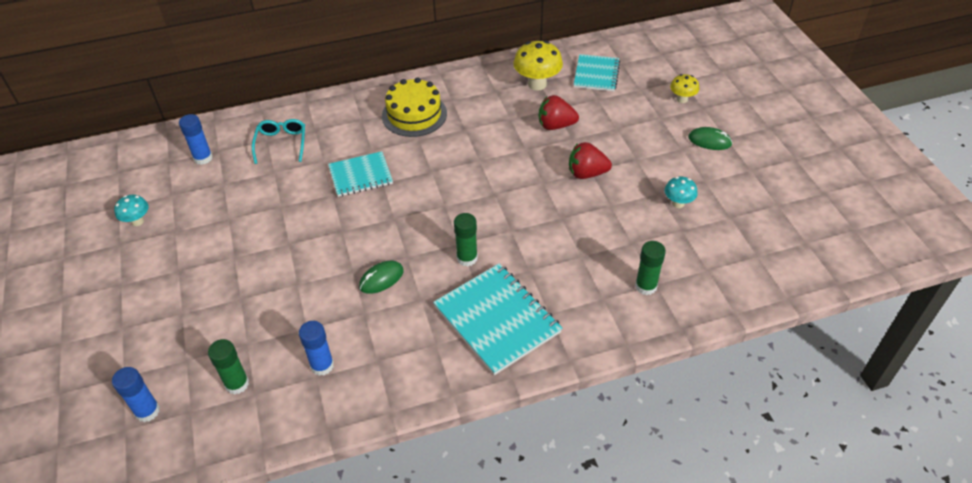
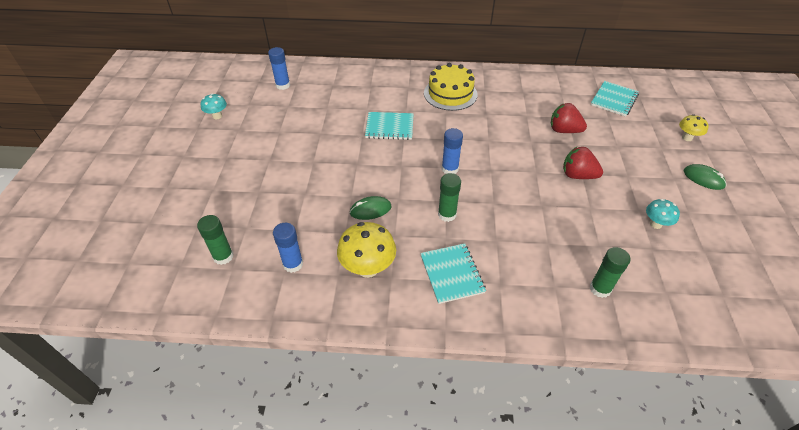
camera: 20 degrees right, 0 degrees up
(147, 411) = (150, 255): blue glue stick -> blue glue stick (450, 169)
(281, 144) = (342, 90): turquoise glasses -> none
(497, 319) = (452, 274): turquoise notebook -> turquoise notebook, size x0.64
(537, 84) = (559, 95): yellow mushroom -> yellow mushroom (368, 268)

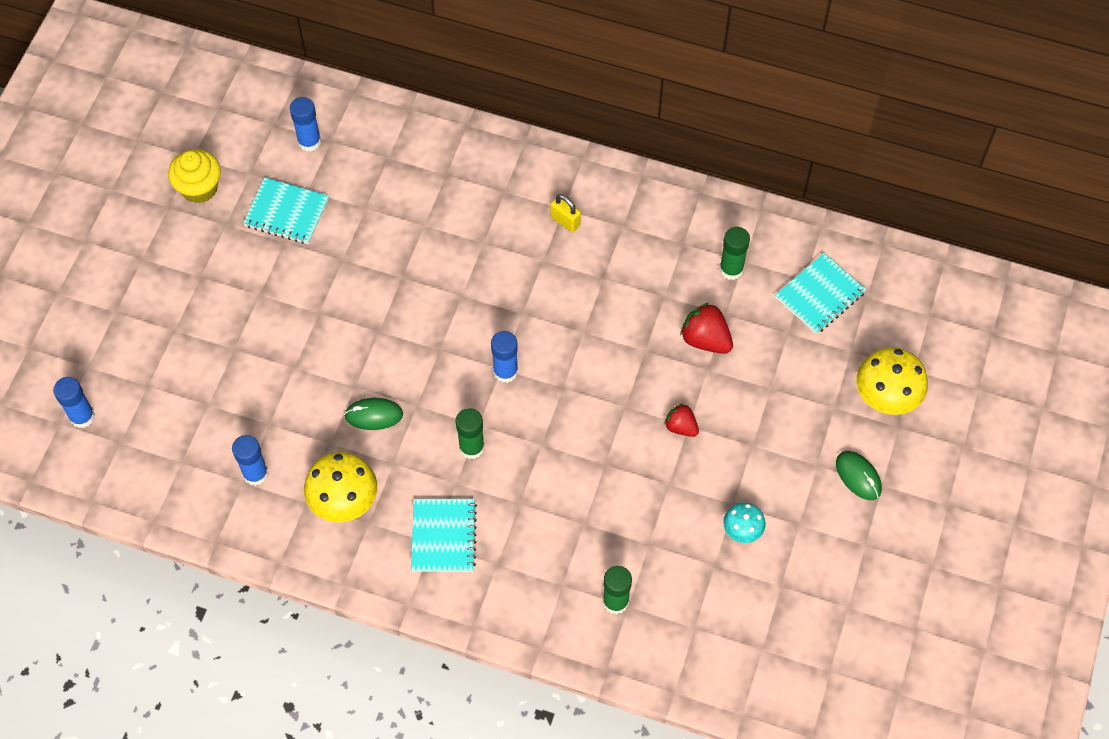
camera: 15 degrees right, 15 degrees up
(147, 255) = (82, 416): none -> blue glue stick
(217, 116) = (199, 188): turquoise mushroom -> yellow cupcake
(223, 256) = (173, 441): green glue stick -> green glue stick (731, 269)
(389, 127) = (447, 271): turquoise notebook -> turquoise notebook (286, 212)
(450, 94) = (565, 221): yellow cake -> yellow padlock
(577, 175) = (681, 427): red strawberry -> red strawberry, size x0.64
(687, 138) = (885, 398): yellow mushroom -> yellow mushroom, size x1.74

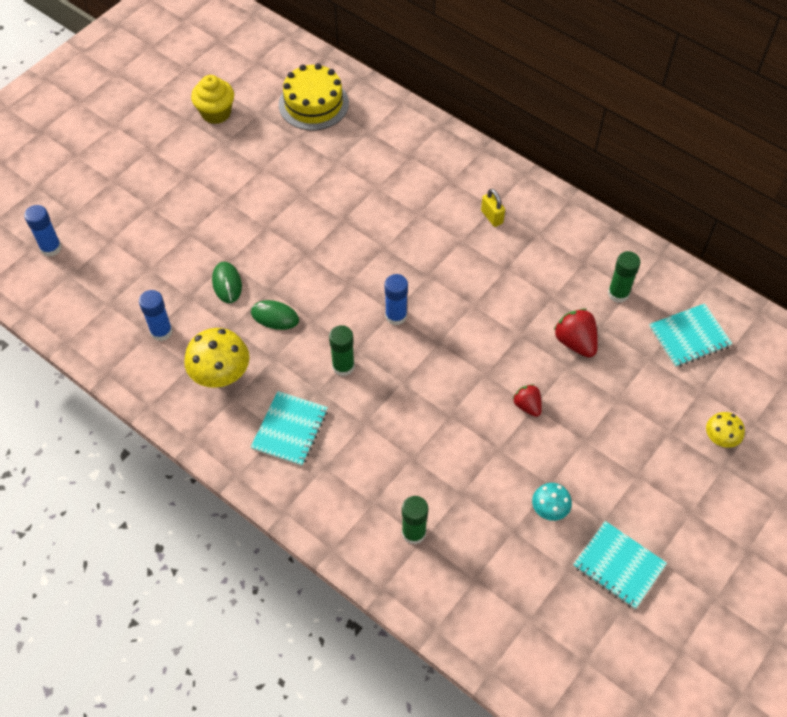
camera: 20 degrees right, 5 degrees down
(286, 212) = (274, 148): turquoise notebook -> turquoise notebook (618, 566)
(309, 141) = (313, 104): blue glue stick -> yellow cake
(858, 476) = (672, 498): green mouse -> green mouse (227, 283)
(885, 398) = (719, 439): yellow mushroom -> yellow mushroom, size x0.57

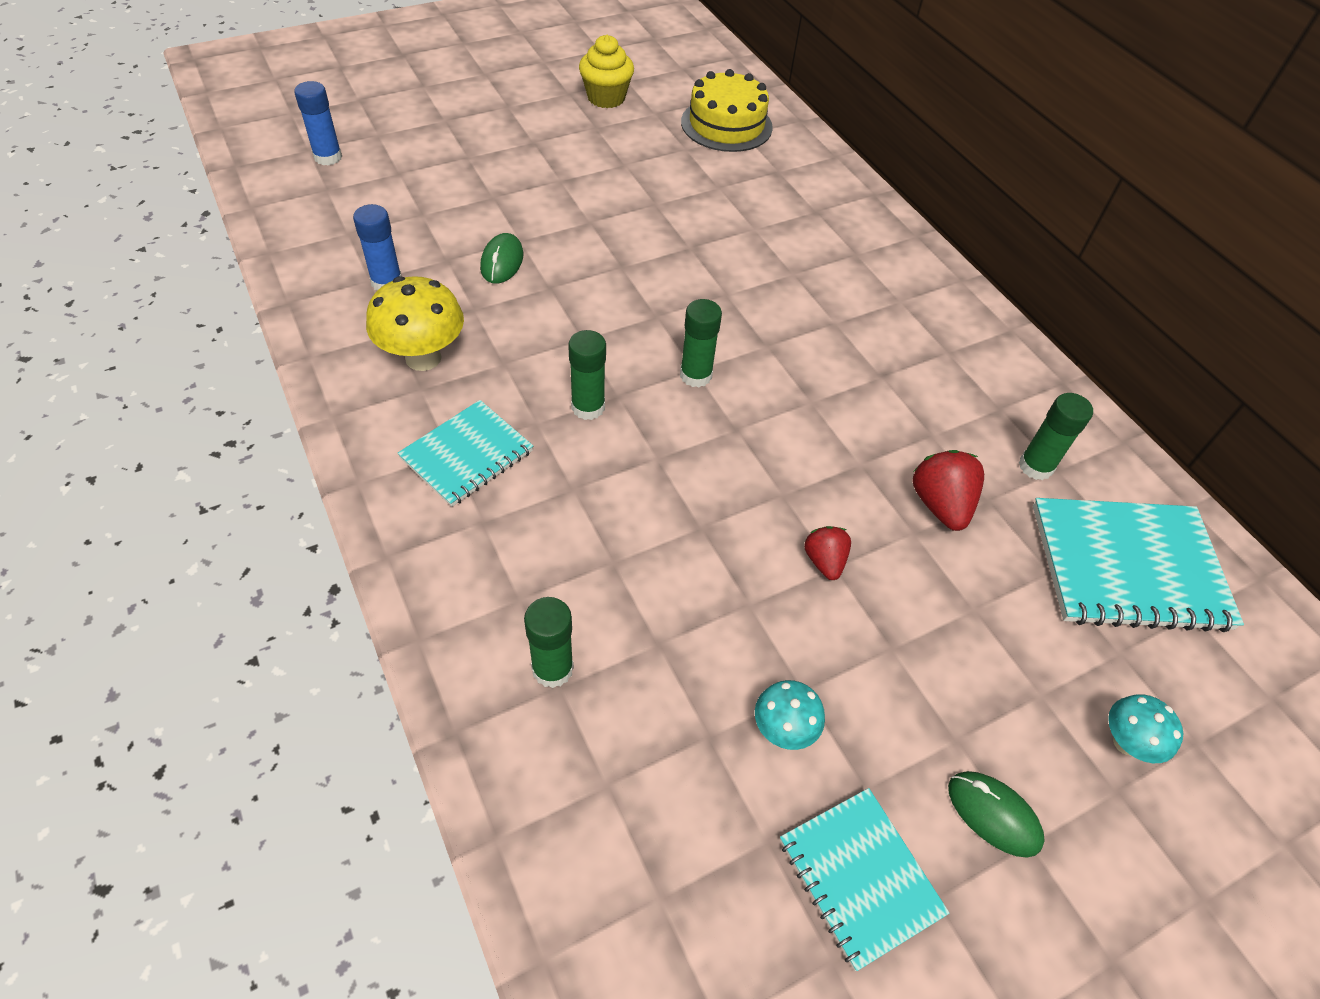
camera: 20 degrees right, 5 degrees down
(275, 316) = (536, 317): green mouse -> green mouse (993, 814)
(396, 316) = (695, 375): blue glue stick -> green glue stick
(492, 217) = (891, 310): yellow padlock -> none
(689, 337) = (1128, 566): turquoise notebook -> turquoise notebook, size x1.57
(719, 439) = (1126, 742): yellow mushroom -> turquoise mushroom

